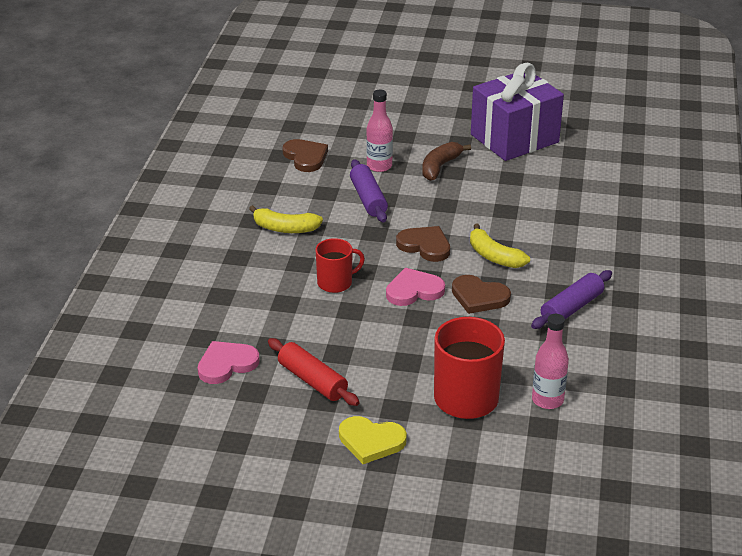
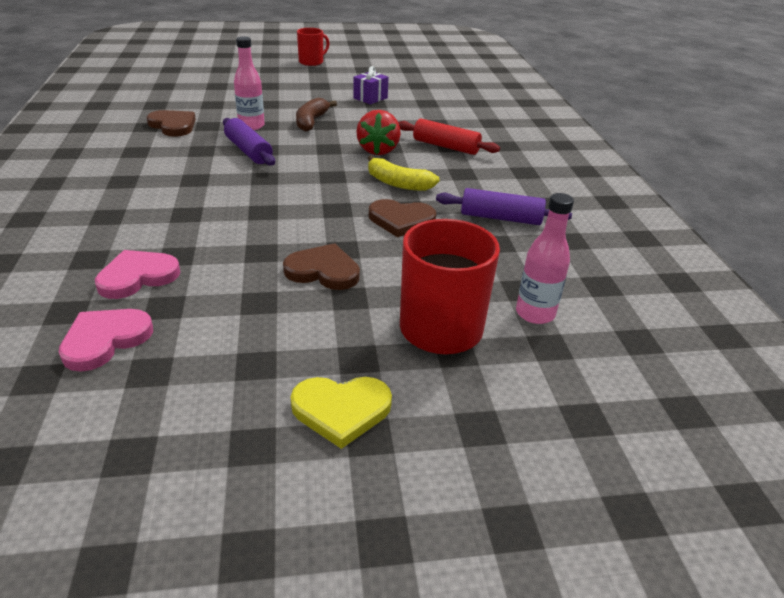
camera: 20 degrees left, 0 degrees up
(285, 228) = (162, 184): yellow banana -> none
(312, 380) = (234, 341): red rolling pin -> red rolling pin (446, 146)
(336, 283) = (235, 227): red mug -> red mug (311, 62)
(414, 290) = (327, 223): pink heart -> pink heart (137, 277)
(425, 246) = (323, 182): brown heart -> brown heart (323, 271)
(492, 213) = (378, 150): none -> red strawberry
(514, 138) = (370, 98): purple gift -> purple gift, size x0.42
(571, 308) = (501, 218): purple rolling pin -> purple rolling pin turned 75 degrees clockwise

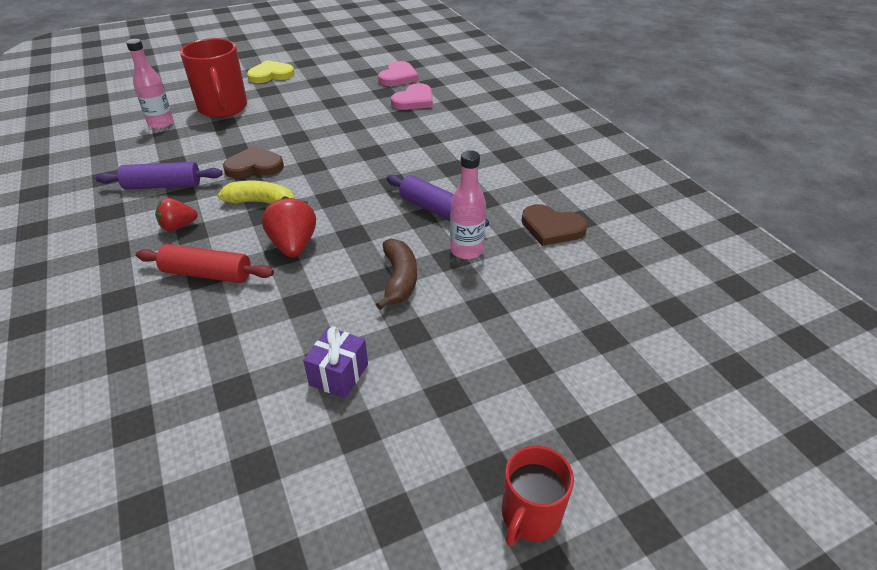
camera: 165 degrees right, 5 degrees up
(323, 271) = (303, 122): brown heart -> none
(475, 179) = (178, 226): none -> red strawberry

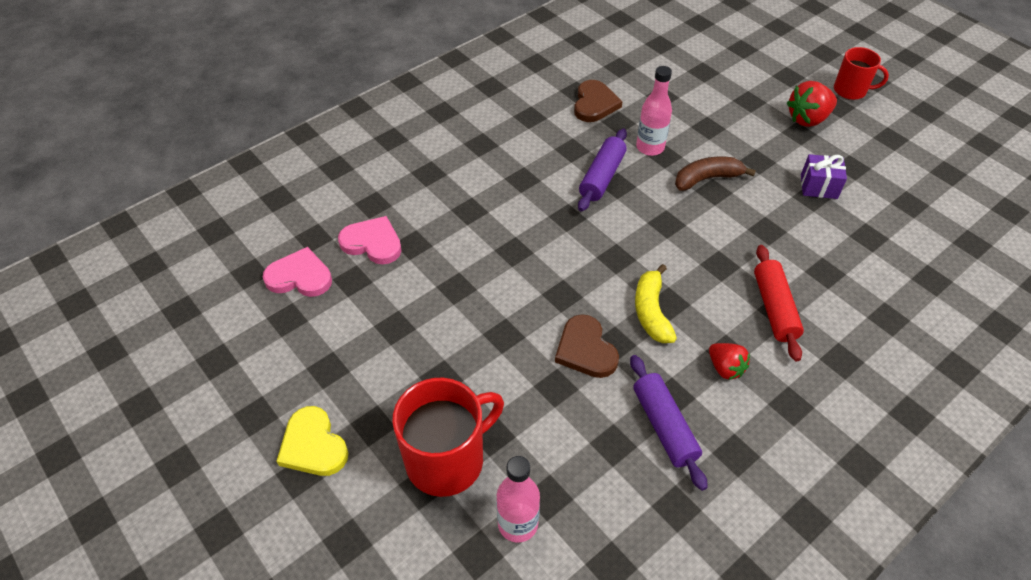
camera: 105 degrees left, 10 degrees up
(293, 245) = (703, 260): red strawberry -> red strawberry (807, 119)

